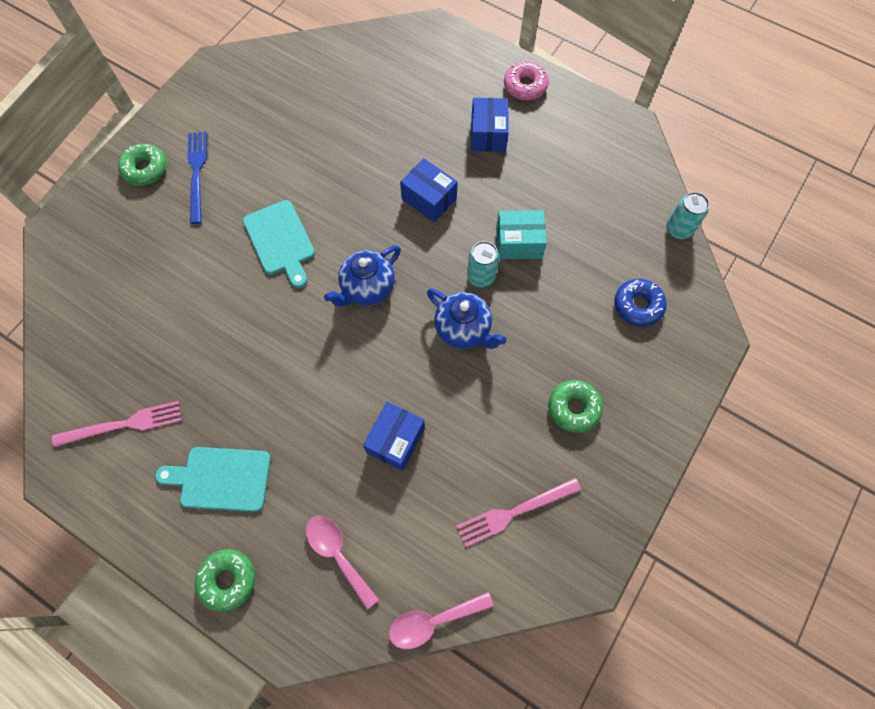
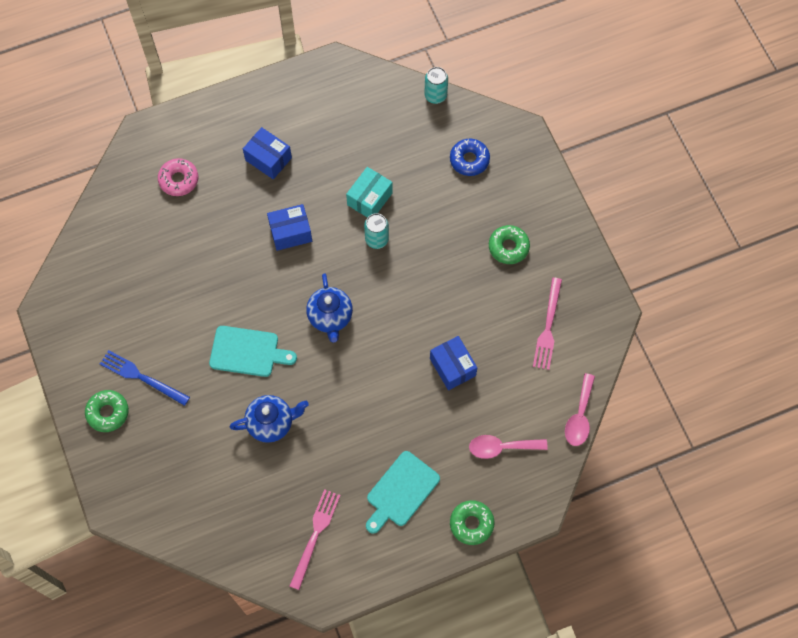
camera: 55 degrees left, 0 degrees up
(463, 329) = (407, 276): blue teapot -> blue teapot (271, 423)
(525, 86) = (247, 107): pink donut -> pink donut (179, 180)

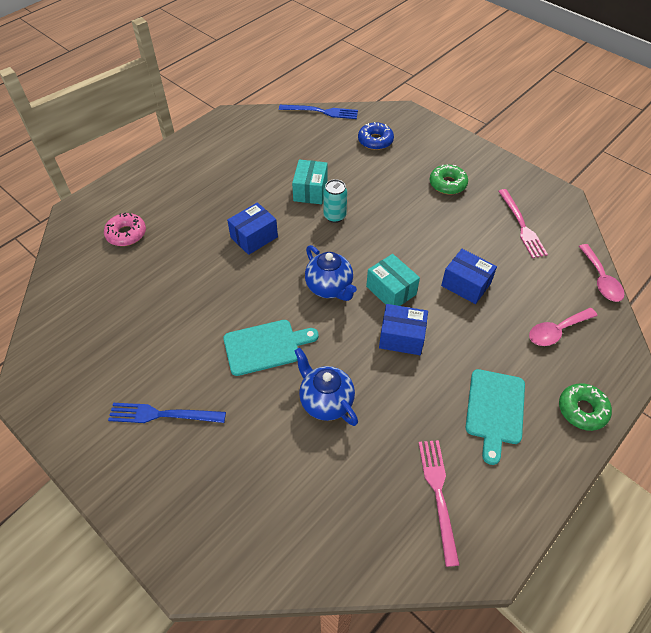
camera: 25 degrees left, 15 degrees down
(108, 412) = (138, 467): green donut -> none
(268, 159) = (204, 193): blue box -> blue box (401, 337)
(271, 423) = (325, 401): blue teapot -> blue teapot turned 90 degrees counterclockwise
(382, 344) = (391, 290): none -> turquoise box
(435, 95) = (321, 112): turquoise can -> blue fork

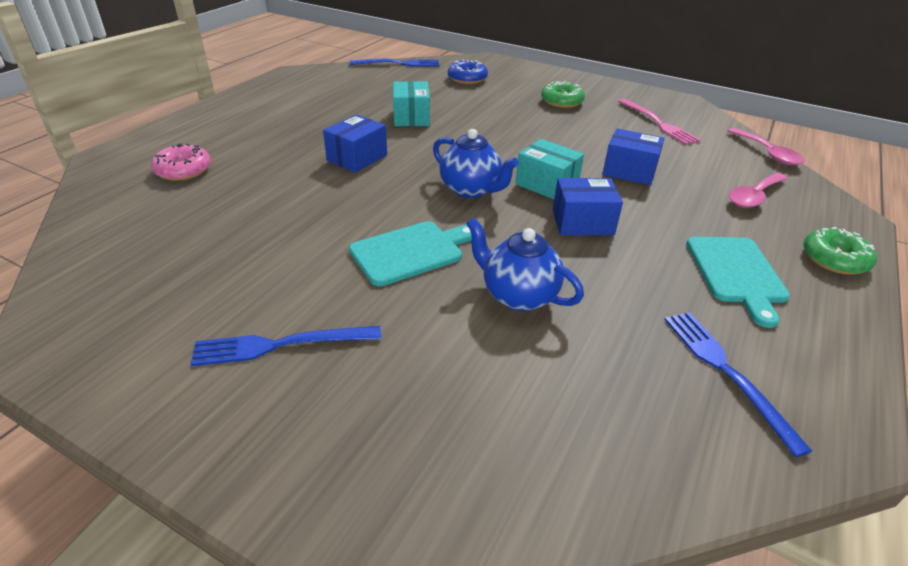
camera: 15 degrees left, 15 degrees down
(334, 216) = (449, 133): turquoise can -> none
(438, 495) = (726, 372): pink fork -> blue fork

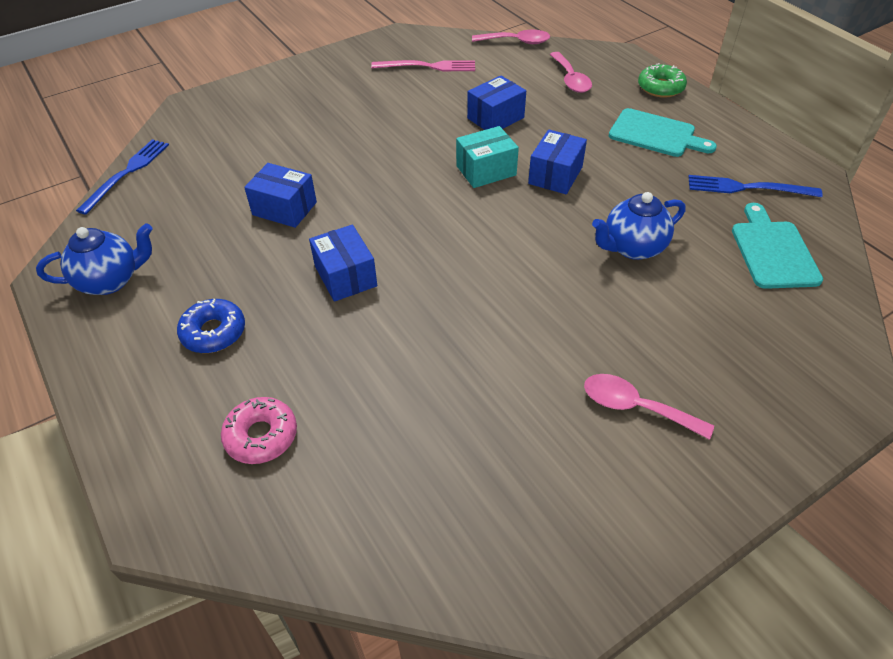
camera: 60 degrees left, 10 degrees up
(281, 345) = (635, 407): blue fork -> pink spoon
(410, 252) = (543, 289): turquoise cutting board -> turquoise cutting board (773, 251)
(411, 117) = (284, 208): turquoise box -> blue box
(467, 78) = (225, 137): blue donut -> blue donut (214, 332)
(471, 190) = (464, 218): blue teapot -> blue teapot (110, 280)
(562, 101) = (339, 98): green donut -> none

